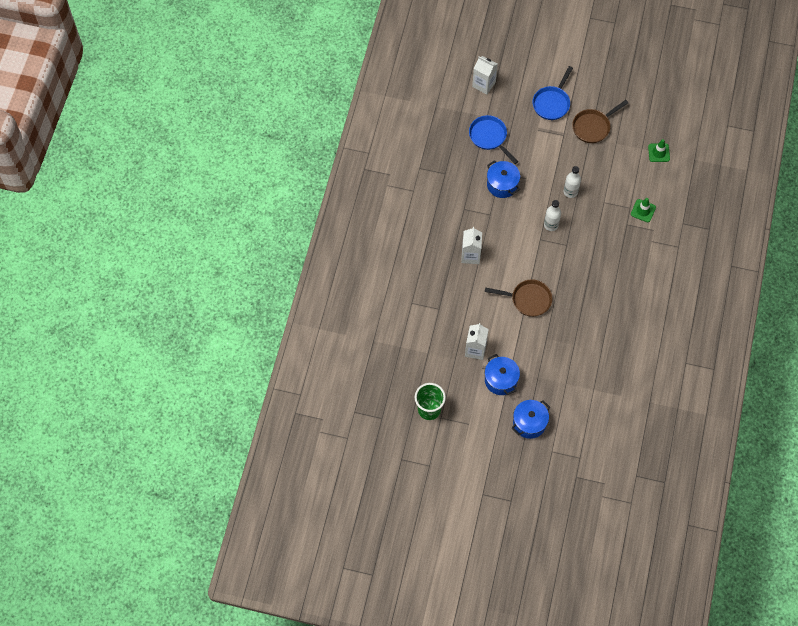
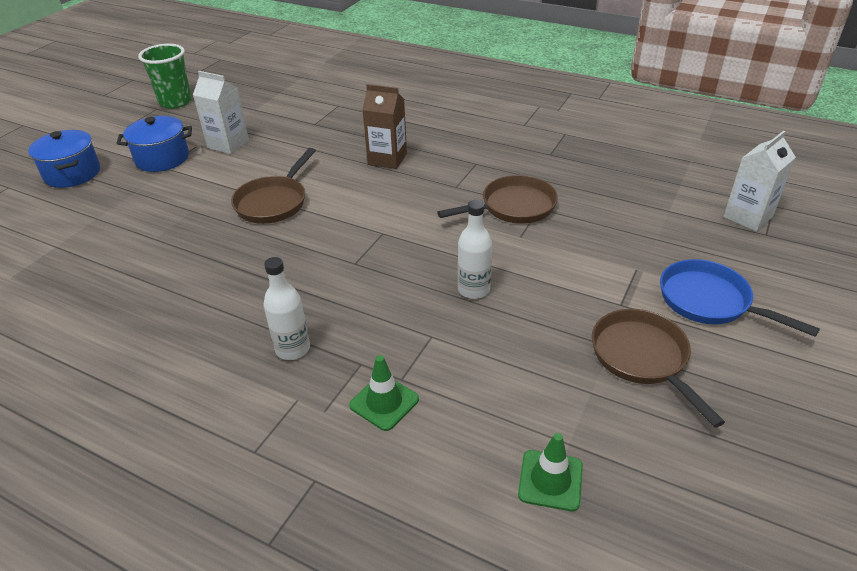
camera: 105 degrees right, 25 degrees down
(470, 255) = (387, 159): white carton -> brown carton
(489, 137) = (620, 207): blue pan -> none
(502, 185) = (513, 207): blue pot -> brown pan
(551, 225) = (407, 251): white bottle -> white bottle (292, 349)

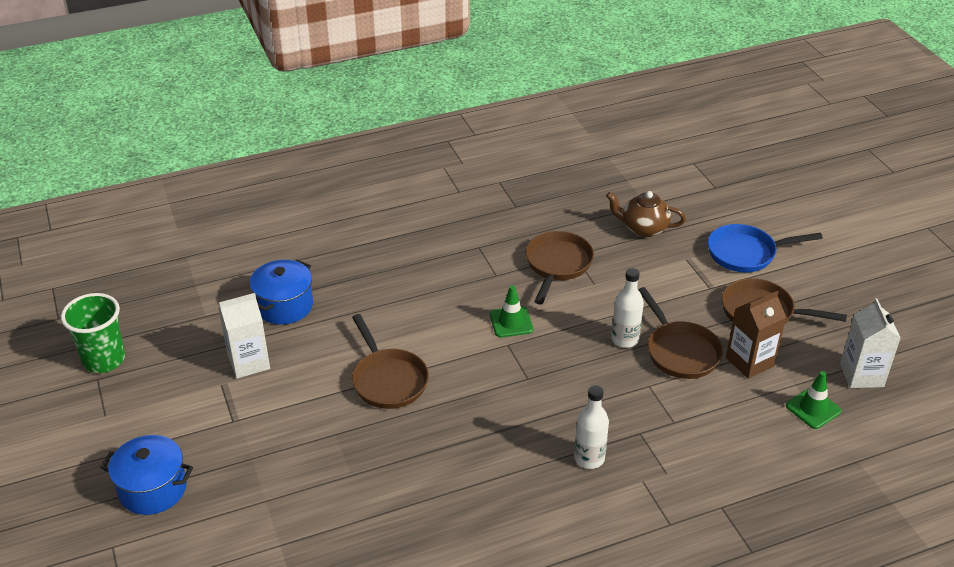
camera: 50 degrees left, 0 degrees up
(162, 158) = (213, 416): blue pot -> blue pot (284, 306)
(384, 402) = (687, 441): green traffic cone -> green traffic cone (511, 322)
(387, 159) = (409, 286): brown carton -> brown carton (750, 362)
(504, 331) = (680, 351): none -> brown pan
(634, 225) = (643, 228): none -> brown teapot
(748, 217) = (691, 180): white carton -> white carton (861, 375)

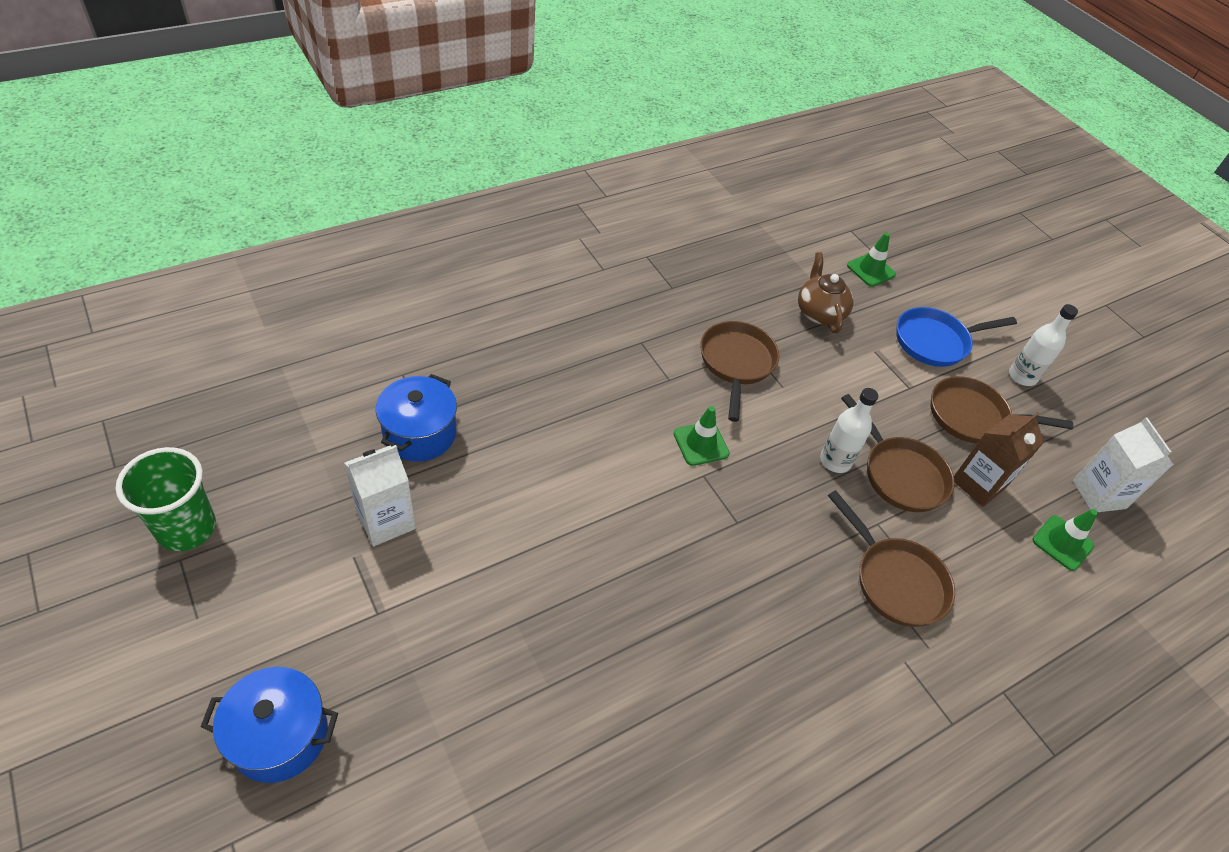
camera: 15 degrees left, 10 degrees up
(388, 380) = (569, 535): brown pan -> brown pan (895, 580)
(589, 458) = (836, 634): white bottle -> white bottle (1022, 376)
(643, 228) = (819, 313): brown teapot -> brown teapot turned 75 degrees clockwise
(702, 195) = (871, 270): none -> green traffic cone

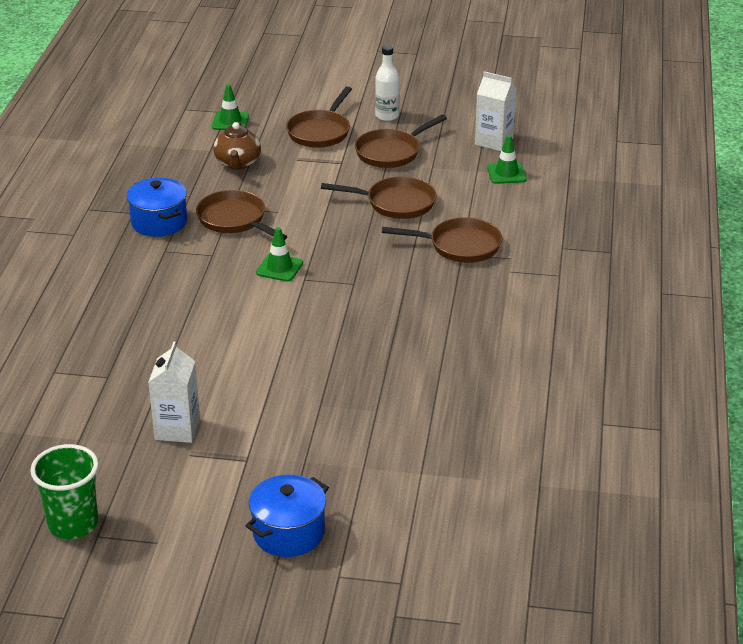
camera: 45 degrees left, 15 degrees down
(420, 433) = (120, 385): blue pot -> blue pot (159, 222)
(819, 313) = (238, 163): brown teapot -> brown teapot turned 120 degrees counterclockwise
(835, 461) = (357, 222): white bottle -> none
(935, 341) = (320, 132): blue pan -> brown pan
(978, 484) = (436, 179): brown carton -> none

